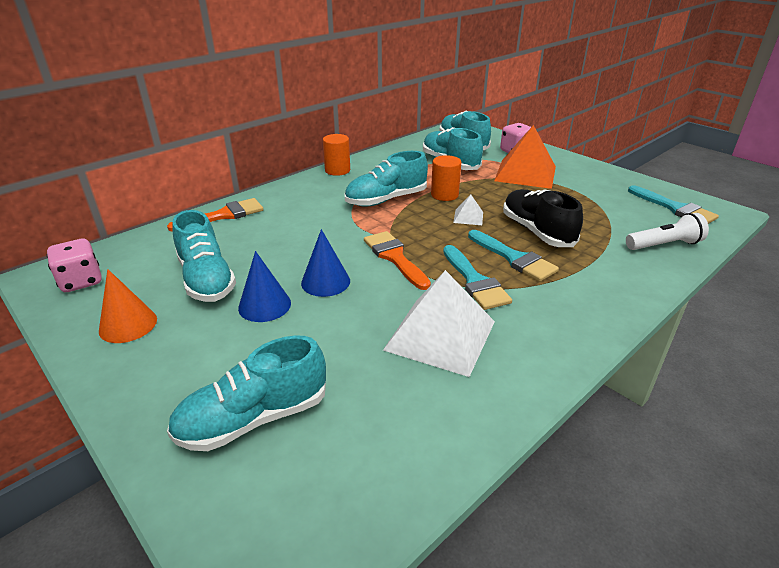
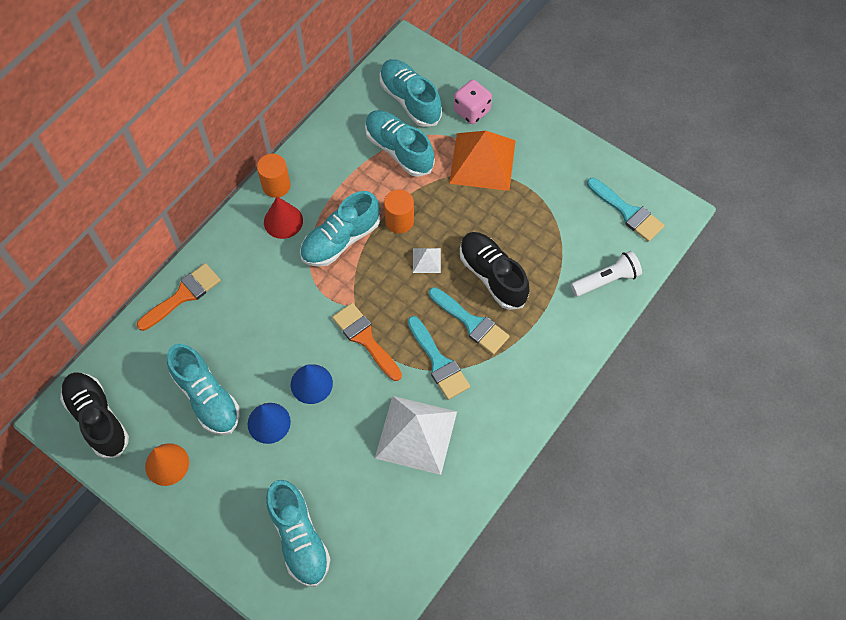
camera: 10 degrees left, 30 degrees up
(81, 281) = (98, 418): pink dice -> black shoe
(254, 418) = (299, 538): turquoise shoe -> turquoise shoe turned 75 degrees counterclockwise
(336, 186) = (283, 221): none -> red cone

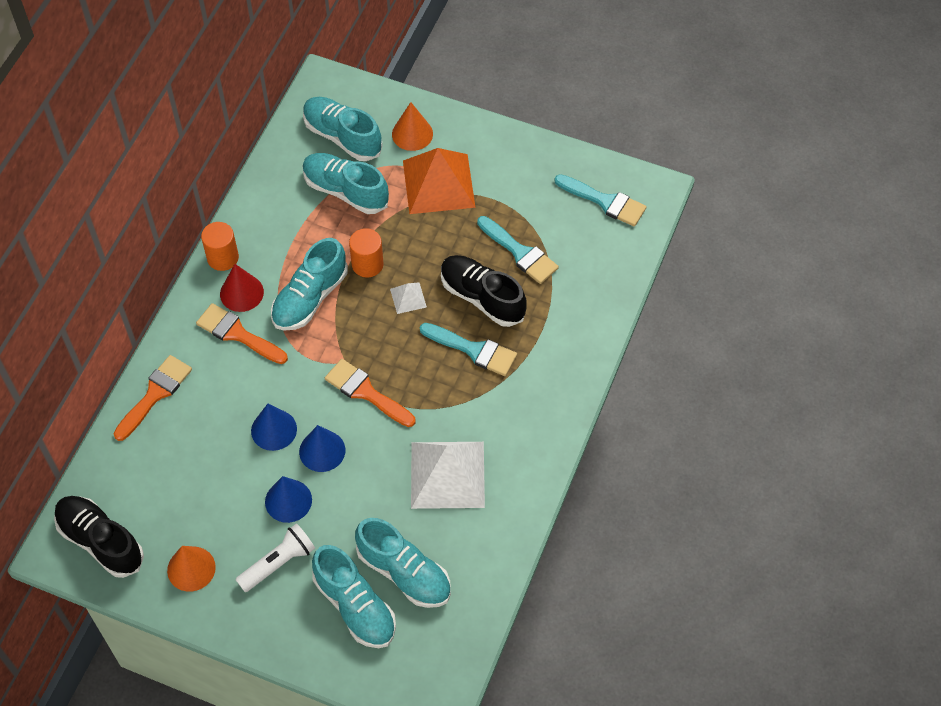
camera: 15 degrees left, 5 degrees down
(207, 397) = (213, 491): turquoise shoe -> turquoise shoe (404, 572)
(269, 257) = (237, 334): none -> orange brush
(275, 353) = (274, 430): none -> blue cone
(439, 362) = (450, 397): turquoise brush -> turquoise brush (520, 253)
(471, 111) = (412, 134): pink dice -> orange cone
(606, 280) = (601, 275): white flashlight -> white flashlight (278, 563)

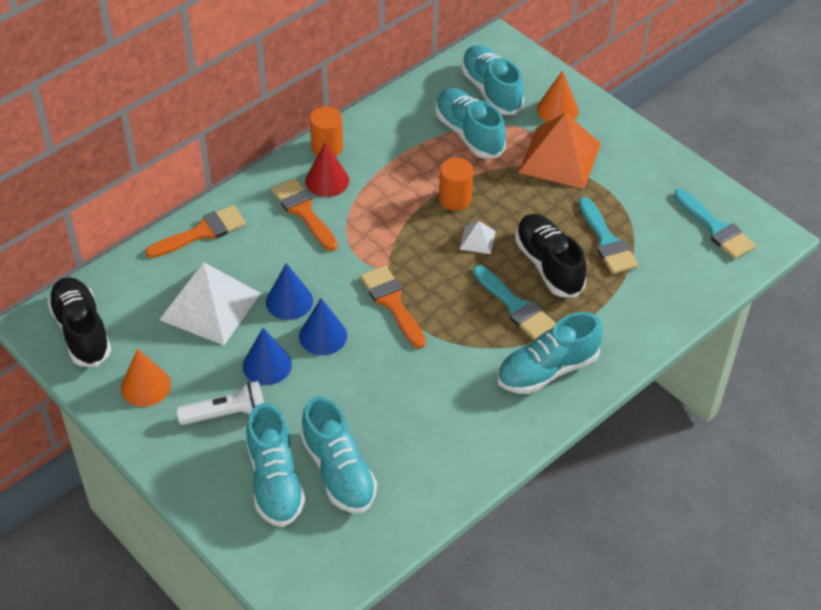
camera: 25 degrees right, 10 degrees down
(310, 298) = (386, 207): turquoise shoe -> turquoise shoe (547, 370)
(447, 474) = (429, 403): white pyramid -> white pyramid (210, 306)

